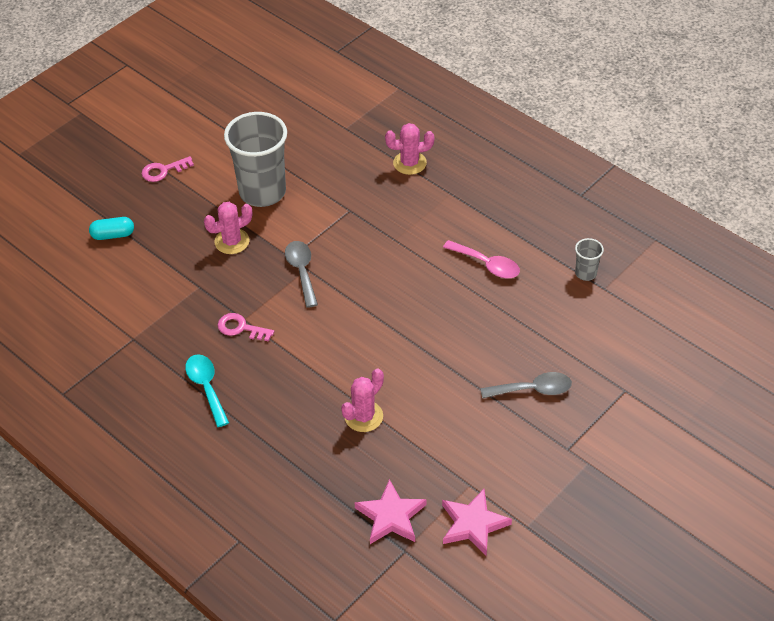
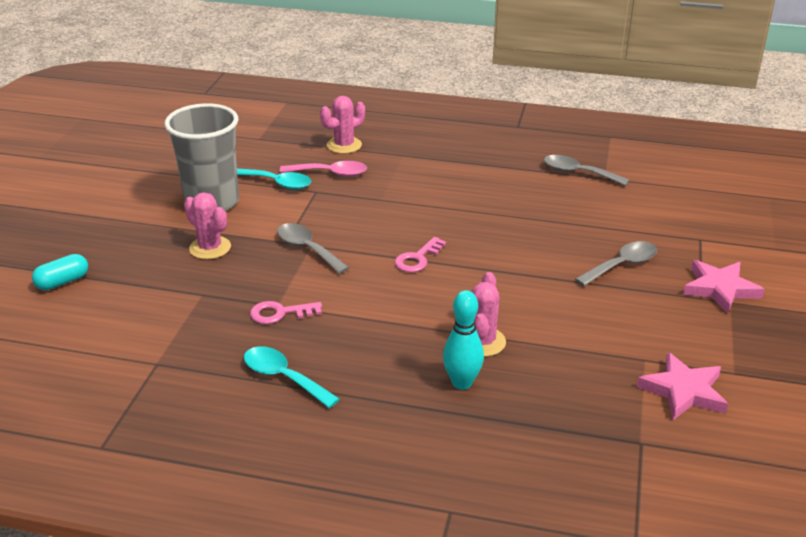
camera: 30 degrees left, 15 degrees down
(163, 171) = (86, 216): pink key -> pink key (417, 259)
(232, 241) = (210, 248): pink cactus -> pink cactus turned 75 degrees counterclockwise
(322, 446) = (462, 383): none -> turquoise bowling pin
(325, 189) = (277, 183): none -> turquoise spoon
(391, 516) = (596, 417): pink star -> pink star (720, 289)
(487, 265) = (485, 192): pink spoon -> pink spoon (330, 173)
(585, 273) = (578, 173): grey cup -> grey spoon

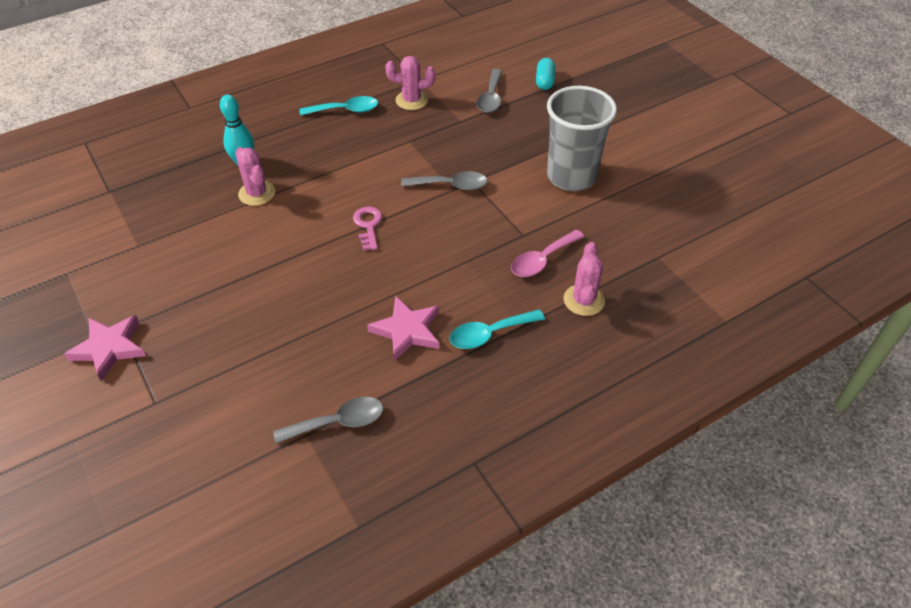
camera: 135 degrees right, 15 degrees up
(210, 248) = (509, 147): pink cactus -> pink cactus (411, 100)
(277, 183) = (562, 222): turquoise spoon -> turquoise spoon (489, 334)
(280, 313) = (399, 138): pink key -> none
(622, 265) = (208, 321): grey spoon -> grey spoon (491, 98)
(683, 391) = (98, 237): pink star -> pink star (407, 330)

